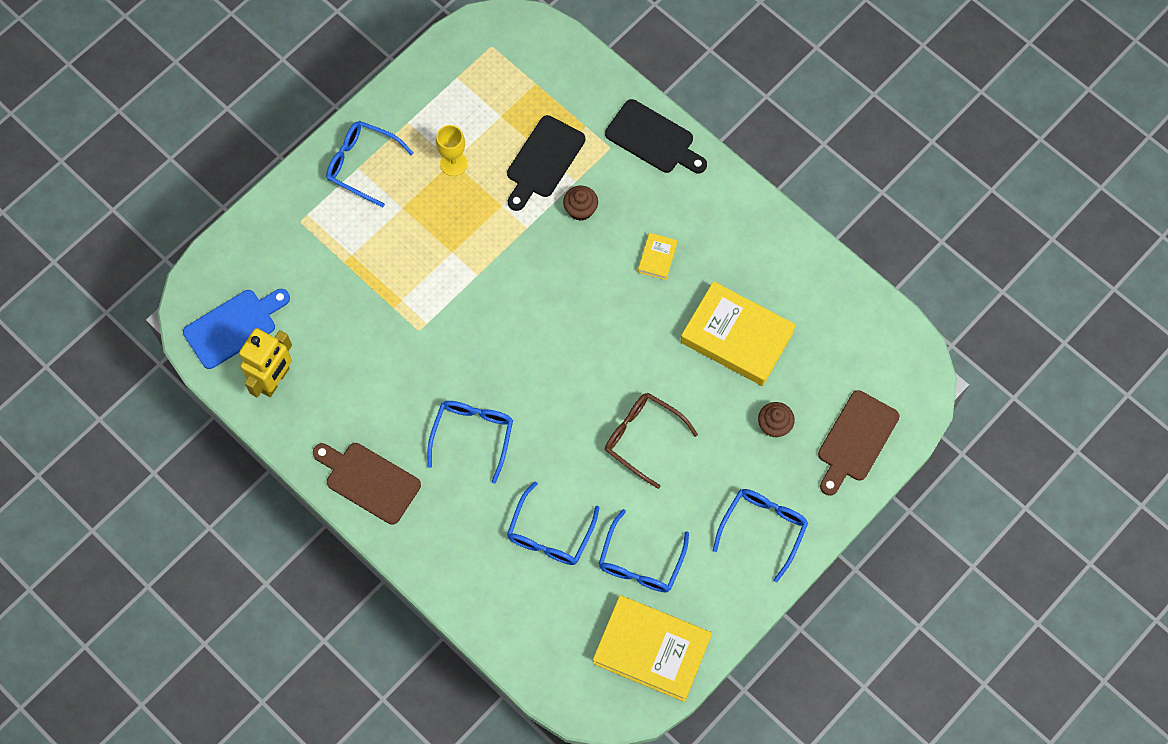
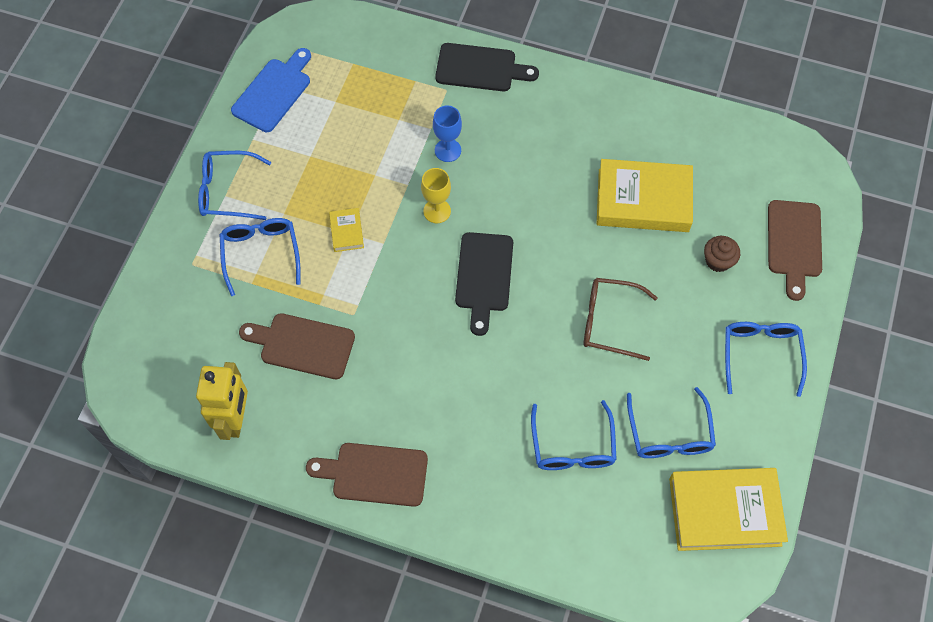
camera: 25 degrees left, 5 degrees down
(234, 326) = (171, 386): blue cutting board -> blue cutting board (274, 92)
(361, 339) = (302, 345): none -> brown cutting board
(453, 163) = (312, 157): yellow goblet -> yellow goblet (437, 211)
(473, 435) = (453, 387): blue glasses -> blue glasses (261, 253)
(543, 161) = (393, 123): black cutting board -> black cutting board (484, 277)
(580, 209) = (447, 150): brown cupcake -> blue goblet
(657, 258) = (537, 163): yellow book -> yellow book (346, 232)

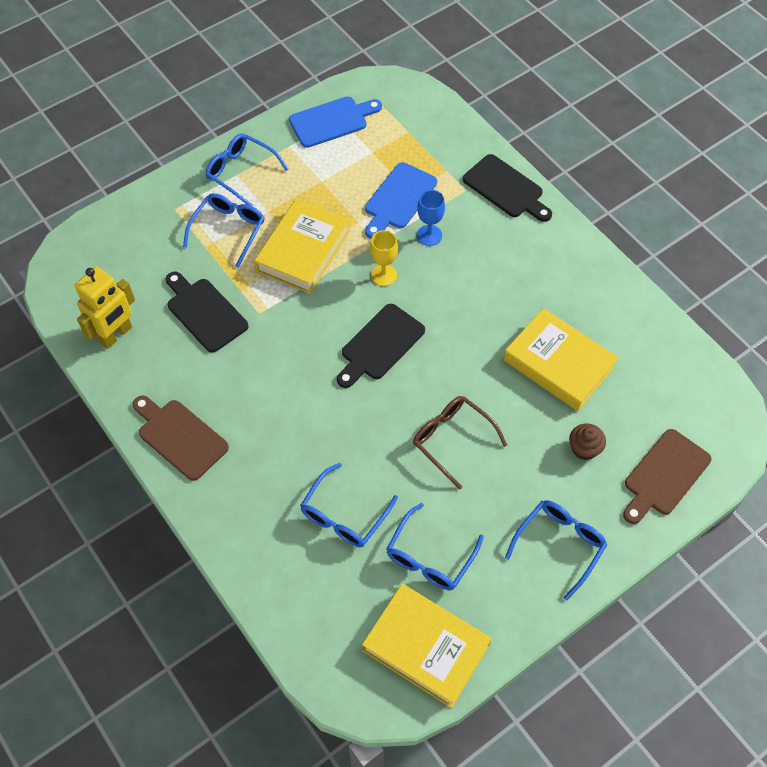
camera: 35 degrees right, 5 degrees down
(302, 345) = (204, 312): brown cutting board -> black cutting board
(346, 232) = (303, 251): yellow book -> yellow book, size x2.24
(394, 132) = (398, 199): none -> blue cutting board

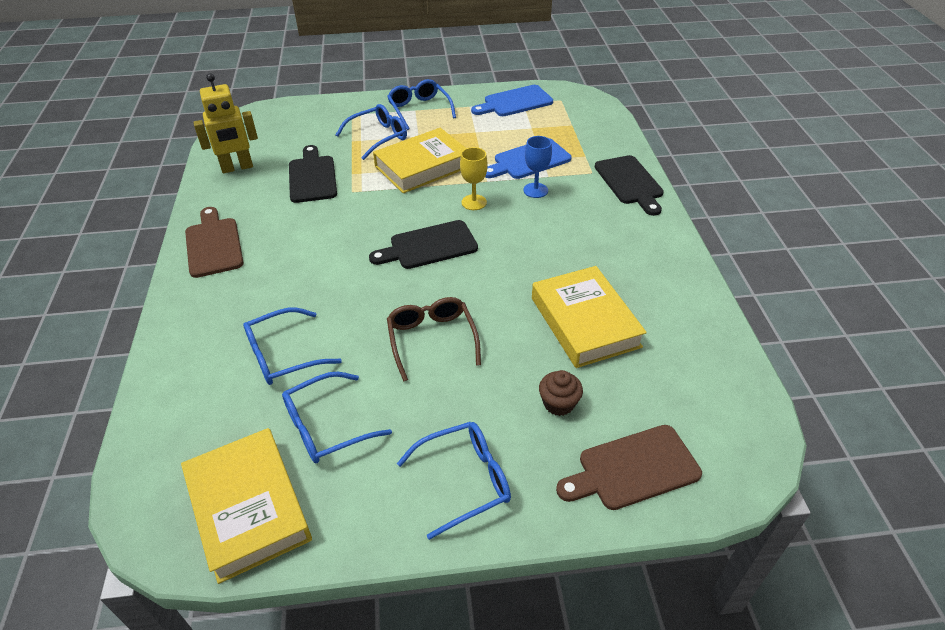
camera: 30 degrees right, 15 degrees down
(332, 121) = (515, 102): blue cutting board -> blue cutting board turned 150 degrees clockwise

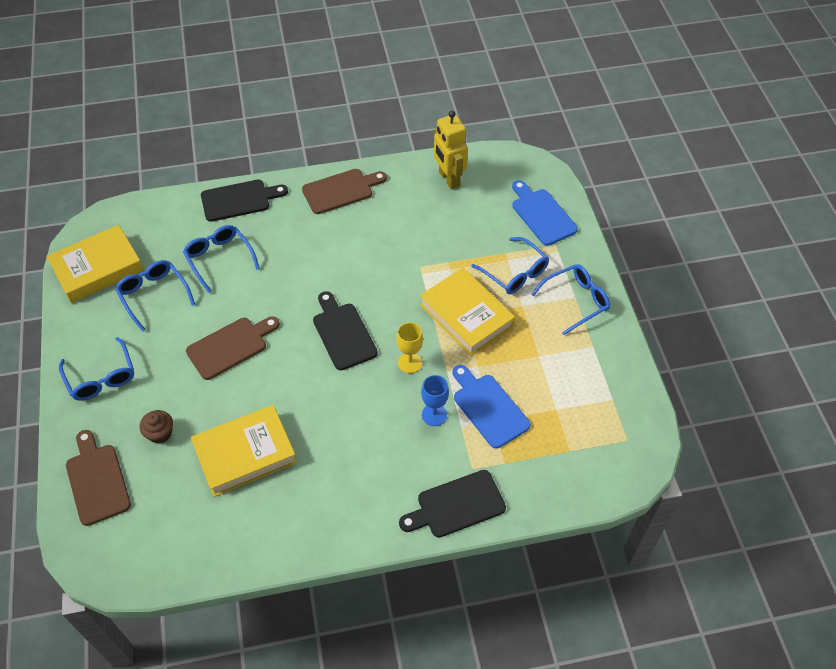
camera: 85 degrees right, 10 degrees up
(312, 177) = (440, 234): black cutting board -> black cutting board (239, 200)
(432, 339) = (230, 346): brown glasses -> brown cutting board
(515, 102) = (611, 391): blue cutting board -> blue cutting board (542, 215)

